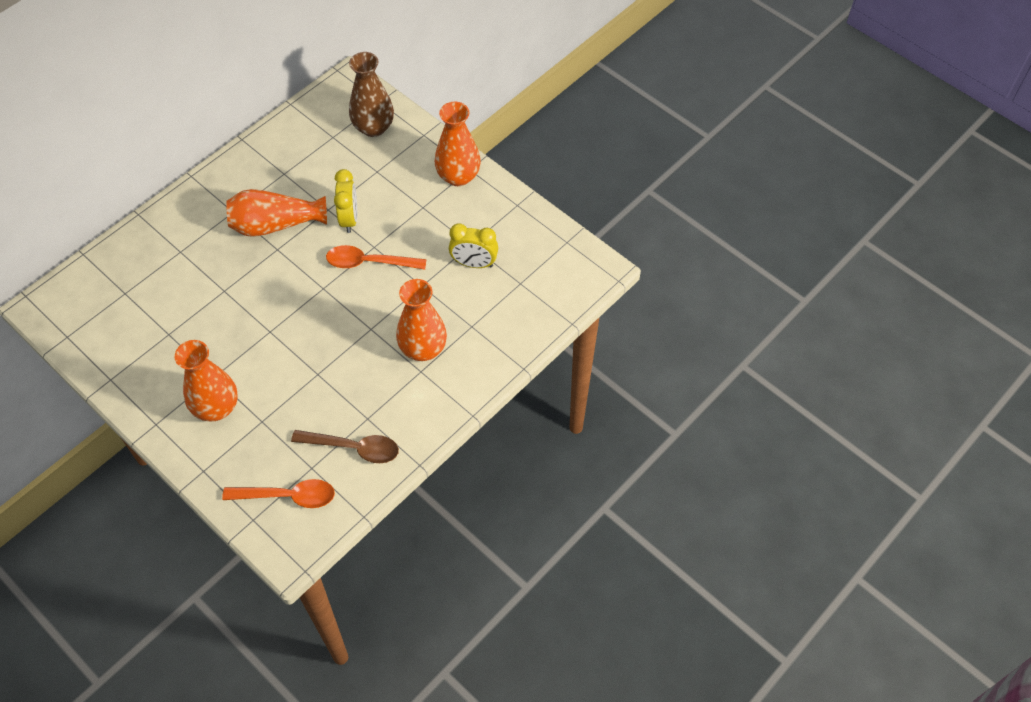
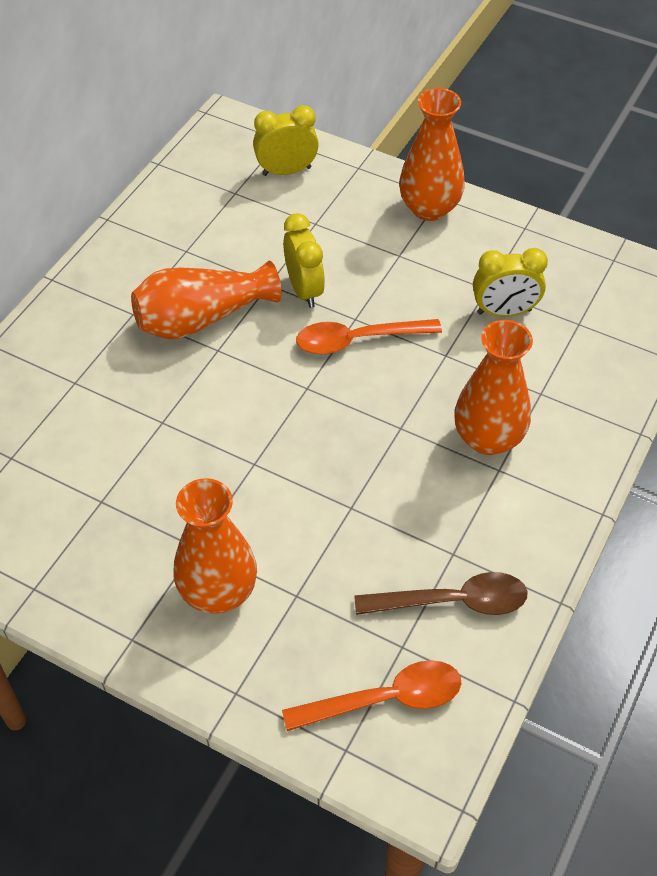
camera: 15 degrees left, 5 degrees down
(373, 127) = (286, 171): brown vase -> yellow clock

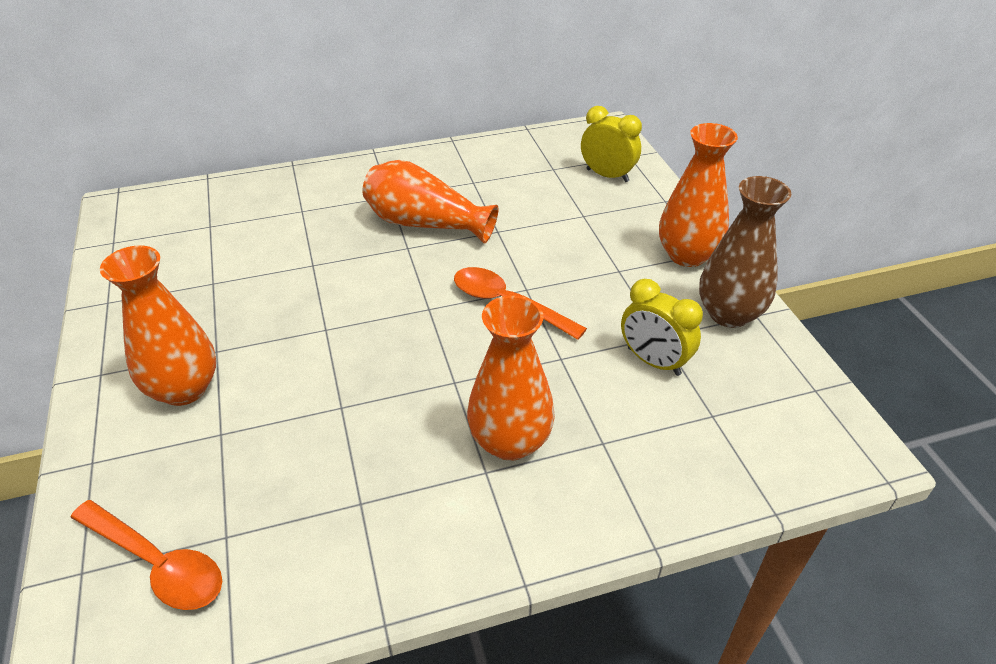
camera: 45 degrees right, 10 degrees down
(304, 290) = (516, 249): yellow clock -> none
(453, 601) = (307, 539): brown spoon -> none
(508, 239) = (729, 314): none -> brown vase

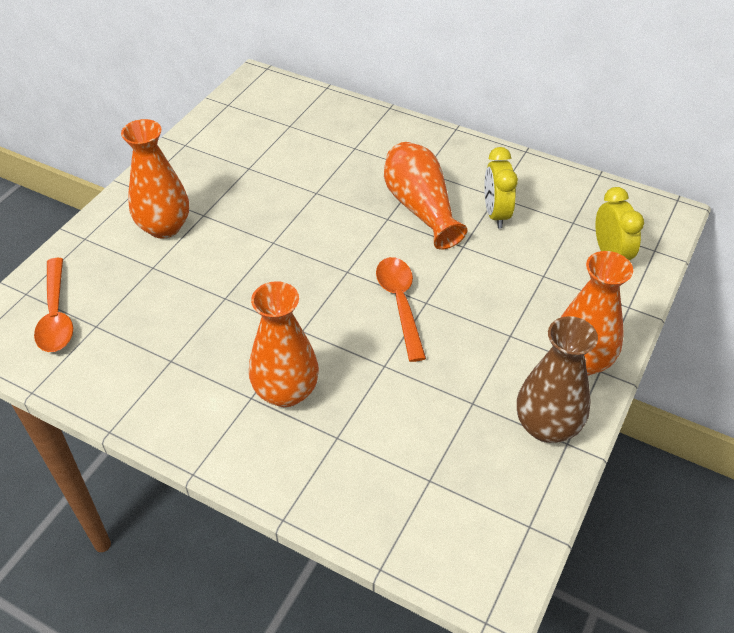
camera: 45 degrees right, 5 degrees up
(653, 361) = (441, 415): yellow clock -> yellow clock (495, 214)

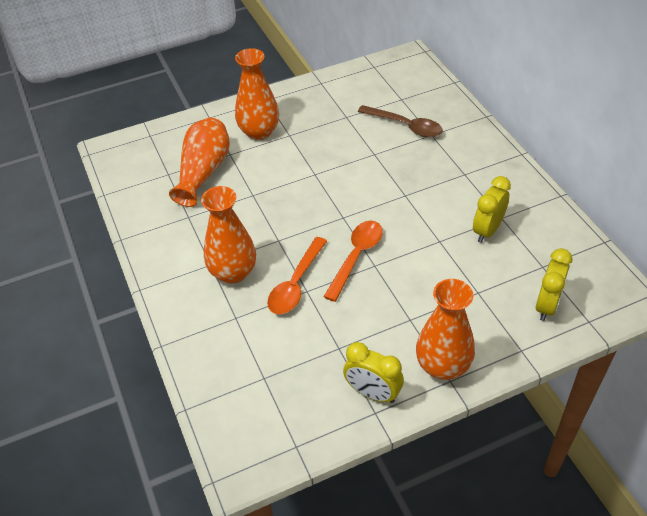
camera: 40 degrees right, 0 degrees up
(56, 315) = (154, 156): orange spoon -> orange spoon (296, 284)
(321, 150) = (405, 126): none -> brown spoon
(420, 208) = (436, 199): orange vase -> orange vase (204, 172)
(547, 426) = (372, 393): brown vase -> yellow clock

